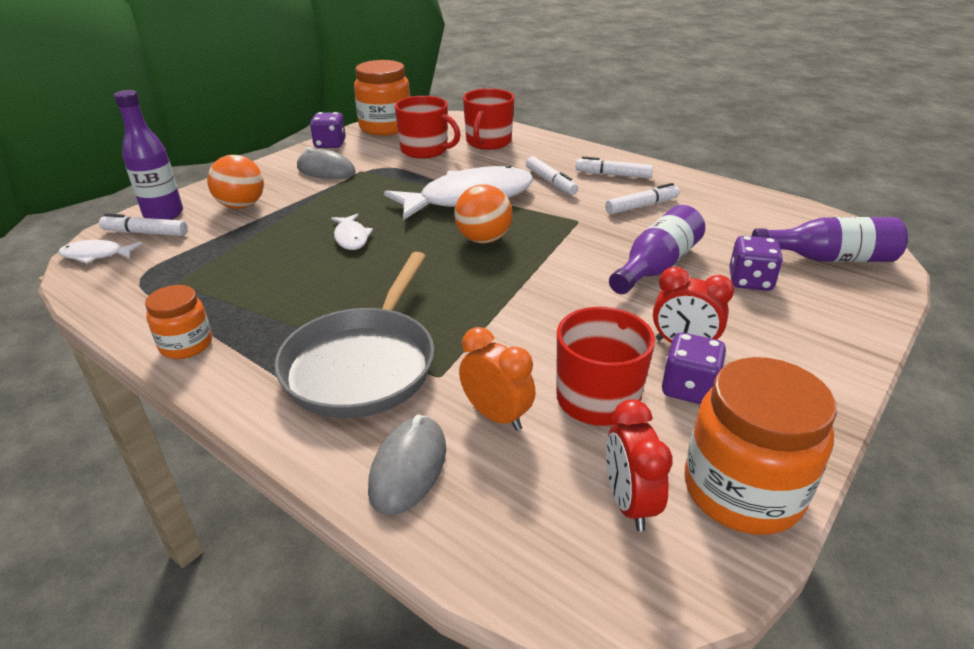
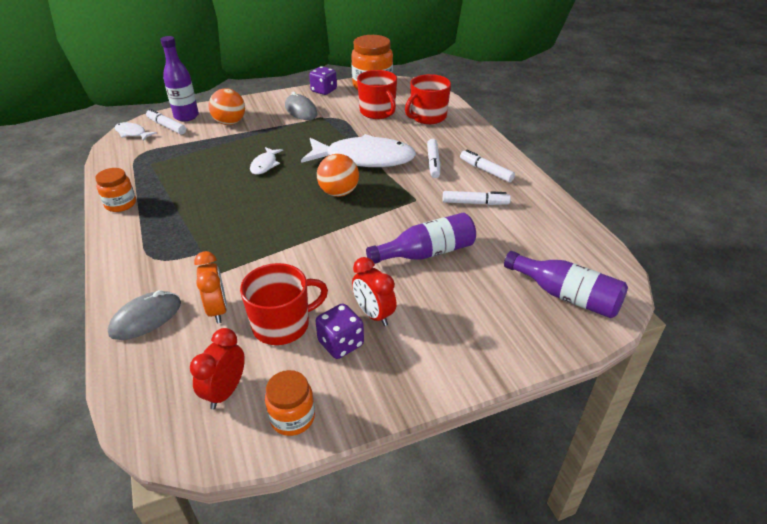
camera: 30 degrees right, 5 degrees up
(363, 364) = (187, 250): grey pan -> none
(742, 491) = (292, 417): orange jar -> orange jar, size x0.57
(750, 281) = (479, 289): purple dice -> none

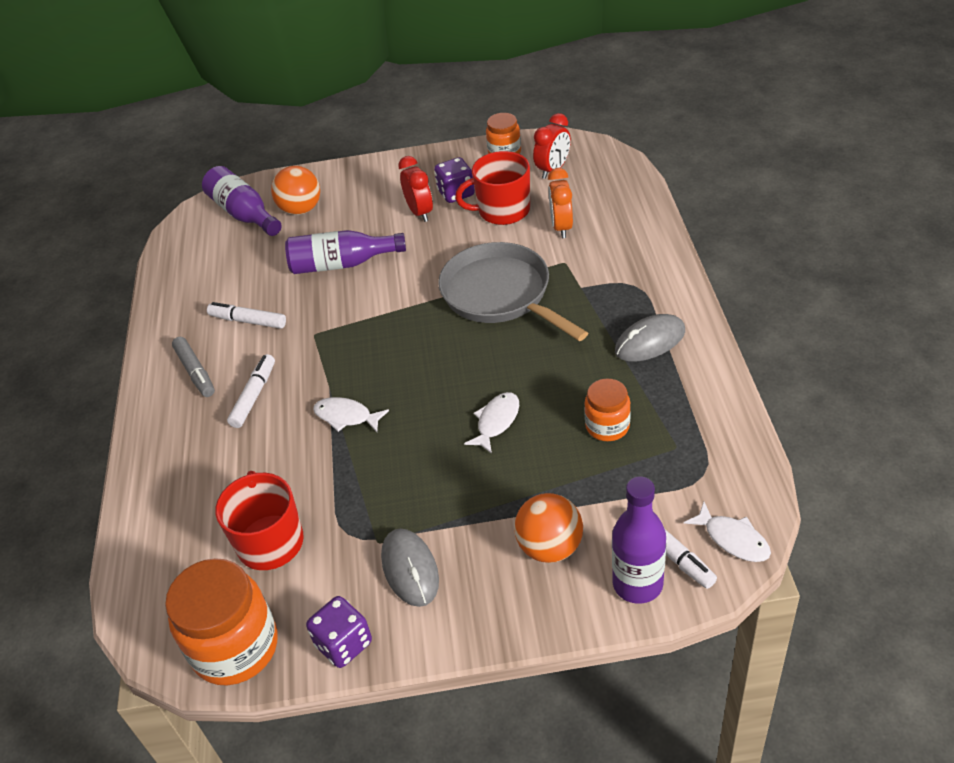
camera: 160 degrees left, 5 degrees up
(121, 204) = (698, 368): orange jar -> orange jar (607, 426)
(146, 318) = (628, 225): grey mouse -> grey mouse (650, 341)
(272, 240) = (501, 295): none -> grey pan
(339, 192) = (405, 355): orange ball -> orange ball (301, 209)
(364, 159) = (346, 416): white fish -> white fish, size x0.45
(427, 117) = (193, 512): red mug -> none
(486, 171) = (195, 372): white marker -> grey marker

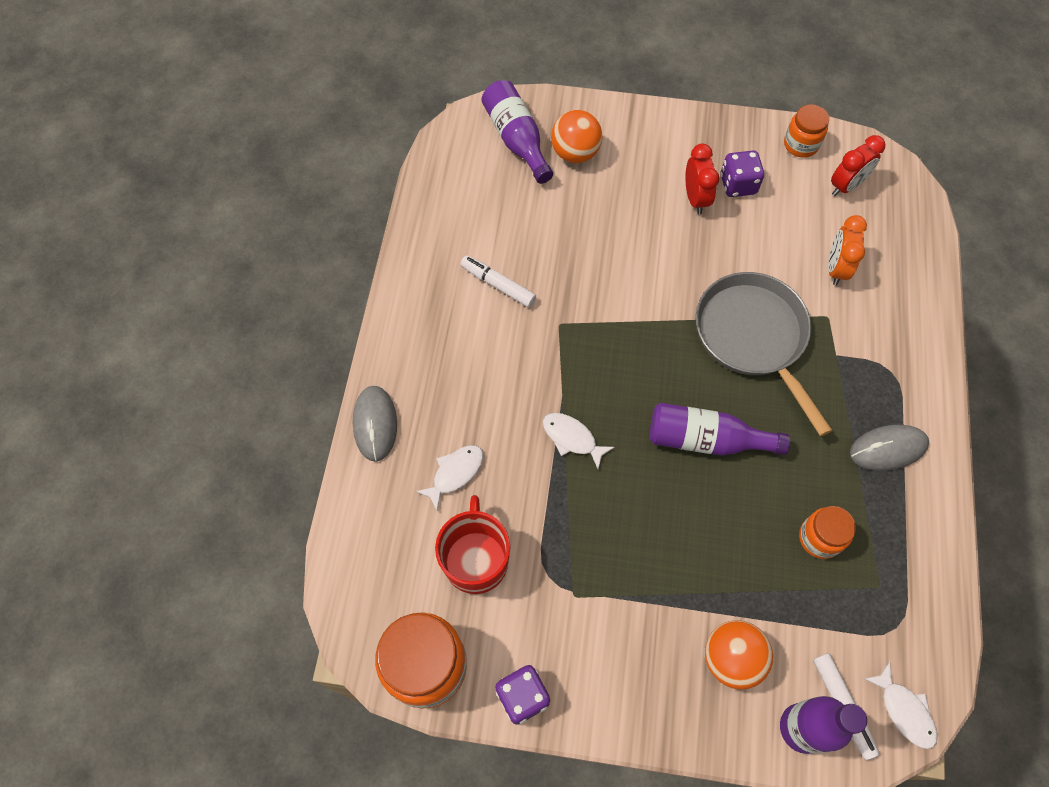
camera: 10 degrees right, 20 degrees up
(195, 372) = (437, 332): grey marker -> none
(254, 396) = (488, 382): white marker -> none
(341, 264) = (603, 242): purple bottle -> purple bottle (706, 440)
(410, 569) = (597, 637): grey mouse -> grey mouse (375, 424)
(496, 422) = (714, 495): white fish -> white fish (455, 473)
(502, 211) = (780, 225): red mug -> none

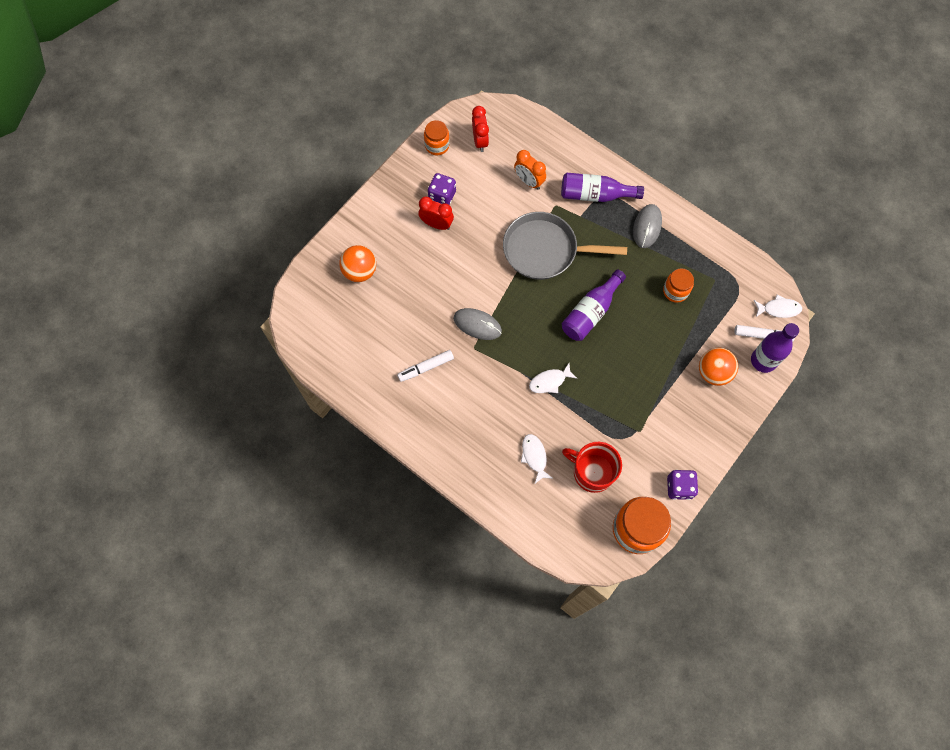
camera: 60 degrees left, 5 degrees up
(375, 424) = (477, 486): grey mouse -> grey mouse (477, 325)
(516, 139) = (326, 299): purple bottle -> purple bottle (595, 195)

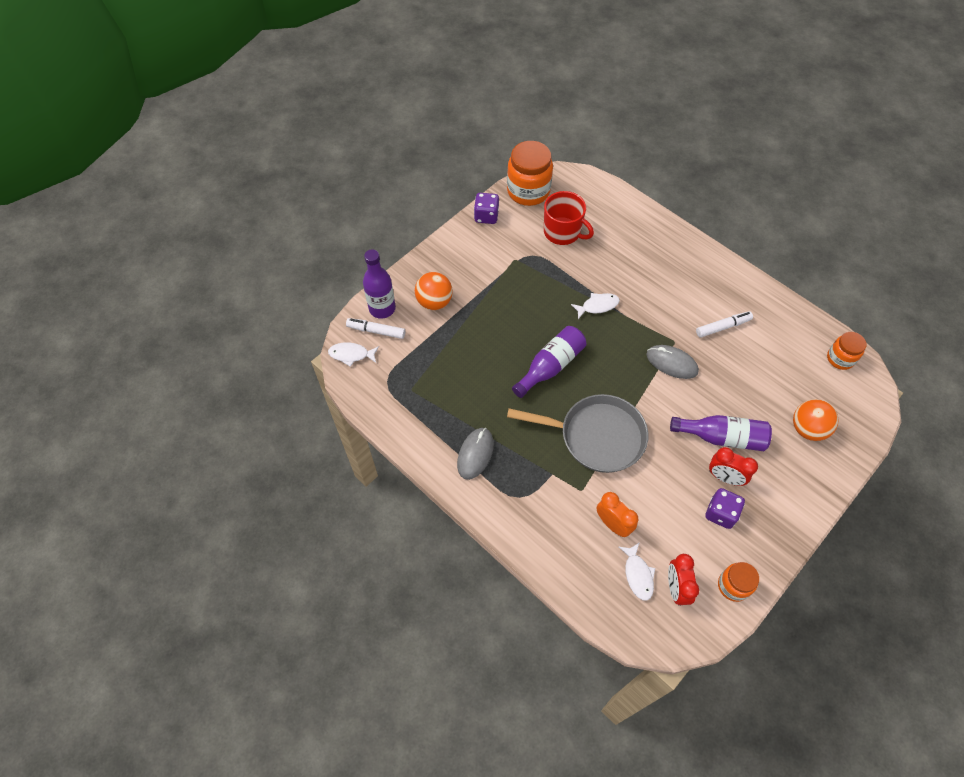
camera: 175 degrees left, 10 degrees down
(534, 456) = (614, 247): white fish -> white fish (638, 574)
(595, 195) = (532, 499): purple bottle -> purple bottle (722, 437)
(675, 291) = (456, 381): orange jar -> orange jar (840, 358)

